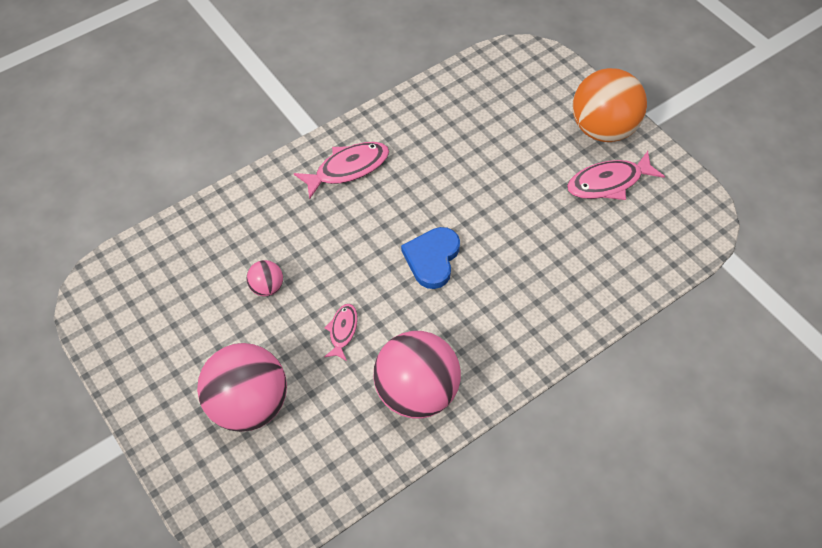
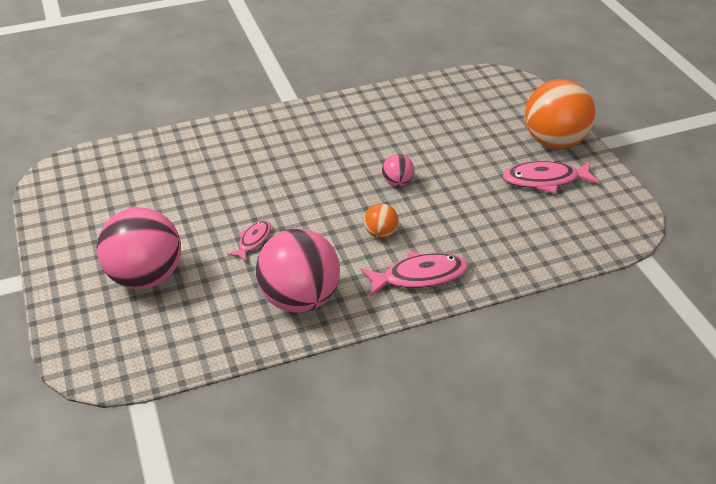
camera: 15 degrees right, 15 degrees down
(267, 287) = (202, 197): pink ball -> pink ball (397, 183)
(348, 169) = (310, 130): pink fish -> pink fish (419, 276)
(432, 259) = (357, 205): blue heart -> none
(468, 290) = (380, 233): none -> orange ball

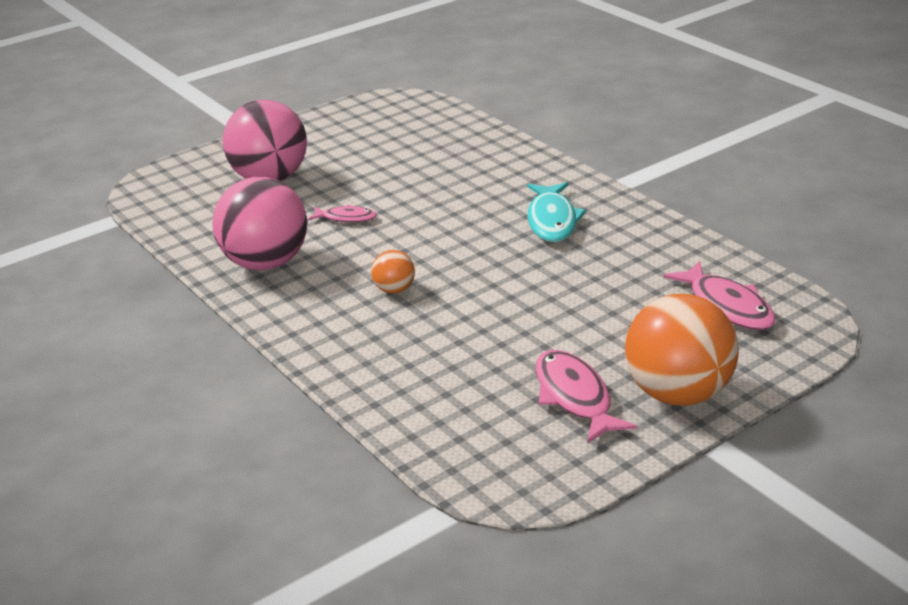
camera: 75 degrees right, 10 degrees down
(326, 140) = (552, 220): none -> turquoise fish
(397, 183) = (497, 283): pink ball -> none
(419, 276) = (329, 329): pink fish -> pink fish (727, 306)

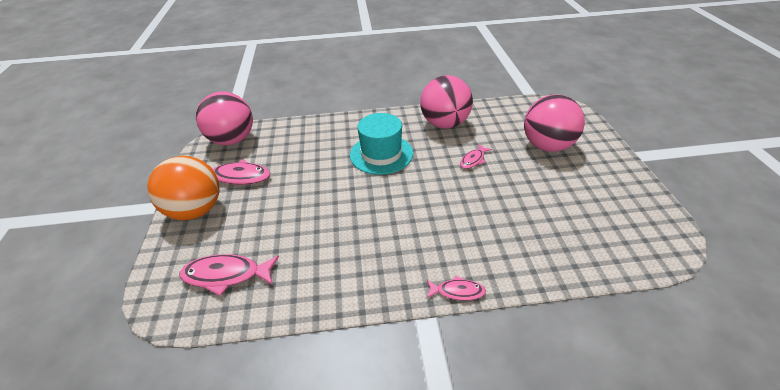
camera: 120 degrees right, 10 degrees up
(394, 290) = (381, 154): orange ball -> turquoise hat
(493, 464) = (232, 140): none -> pink ball
(552, 220) = (399, 244): turquoise fish -> none
(575, 175) = (457, 291): none -> pink fish

